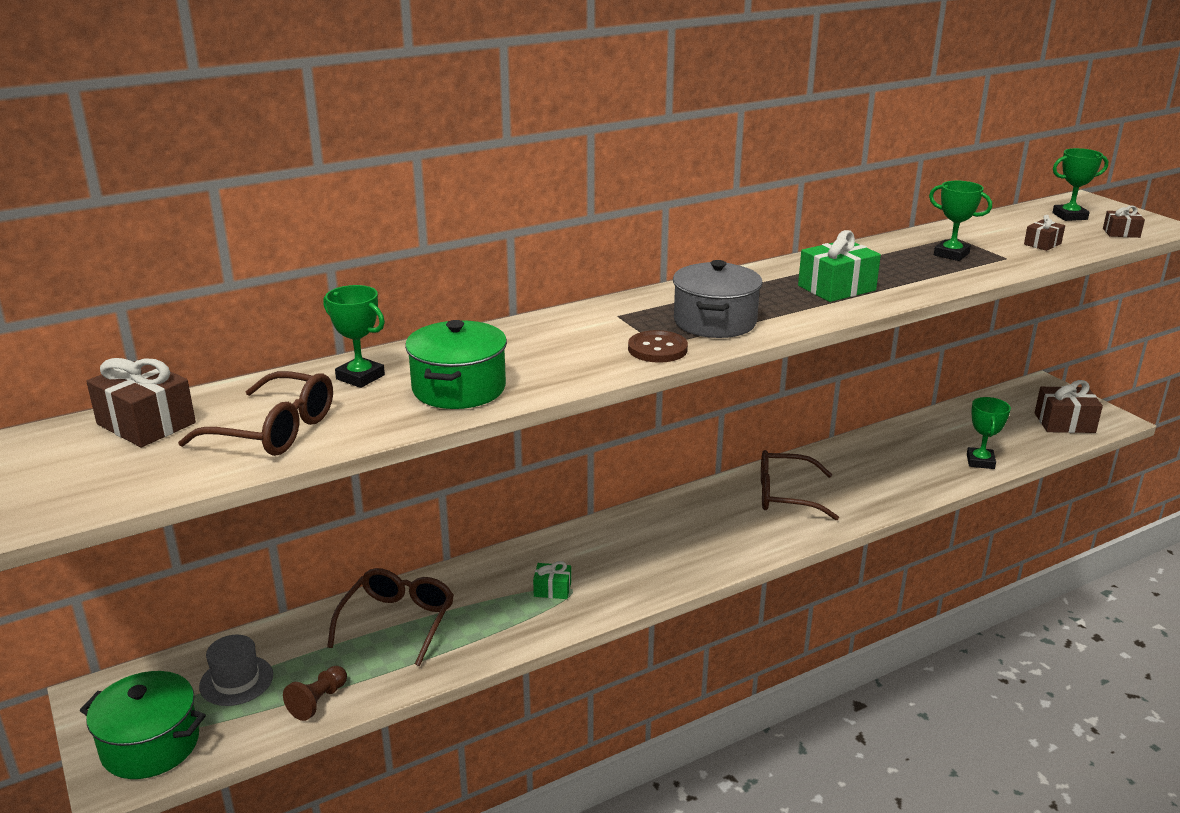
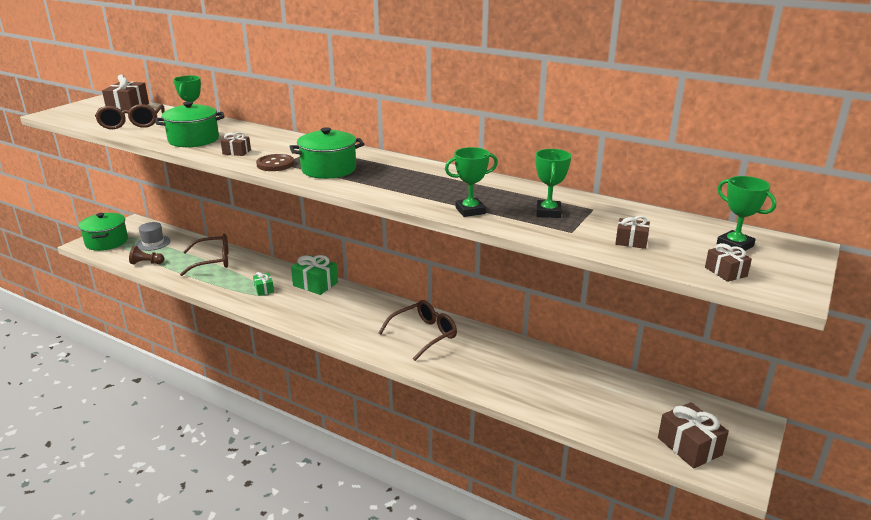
camera: 60 degrees right, 0 degrees up
(568, 366) = (236, 152): none -> brown gift
(715, 322) = (329, 169): grey pot -> green pot
(785, 495) = (424, 335): brown glasses -> brown glasses turned 75 degrees clockwise
(836, 288) = (425, 189): green gift -> green gift (315, 284)
(980, 461) = (561, 409): green trophy -> green trophy (470, 211)

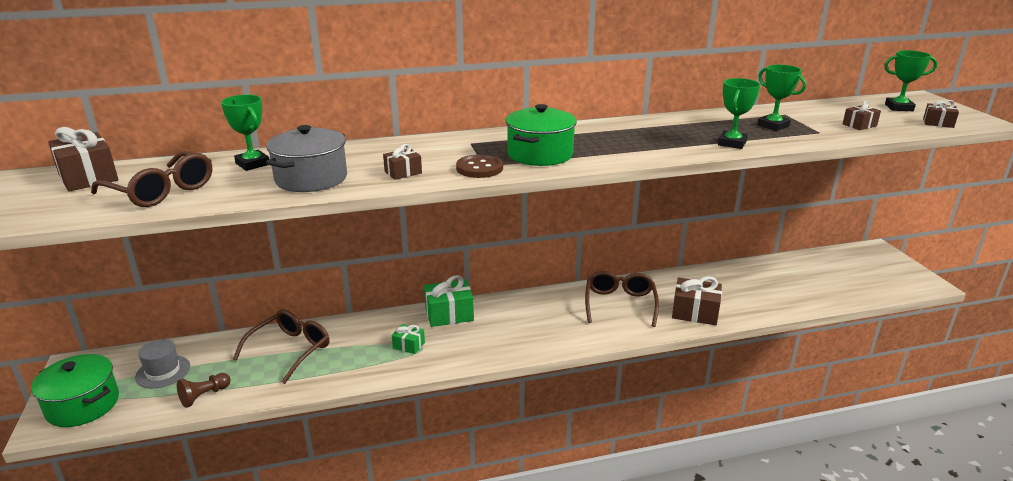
camera: 45 degrees left, 0 degrees up
(193, 140) = (311, 179): green pot -> grey pot
(689, 446) = (881, 281): brown gift -> brown gift (695, 312)

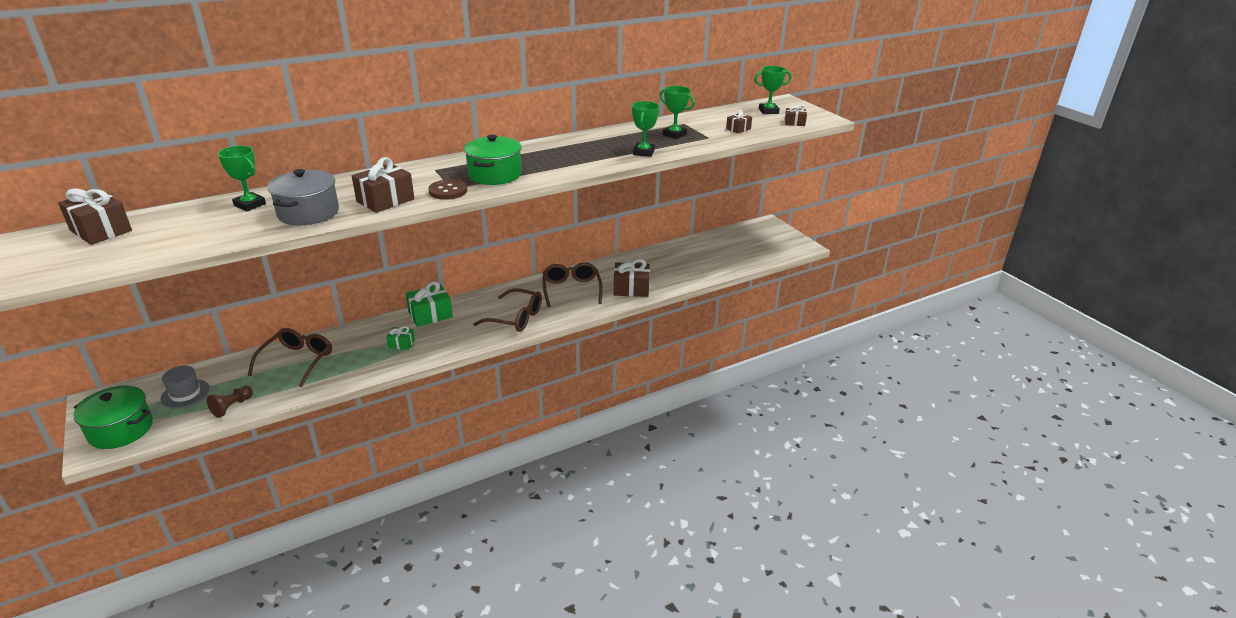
camera: 15 degrees left, 5 degrees up
(162, 191) = (179, 236): brown glasses -> brown glasses (516, 318)
(403, 172) = (385, 200): brown gift -> brown gift, size x1.81

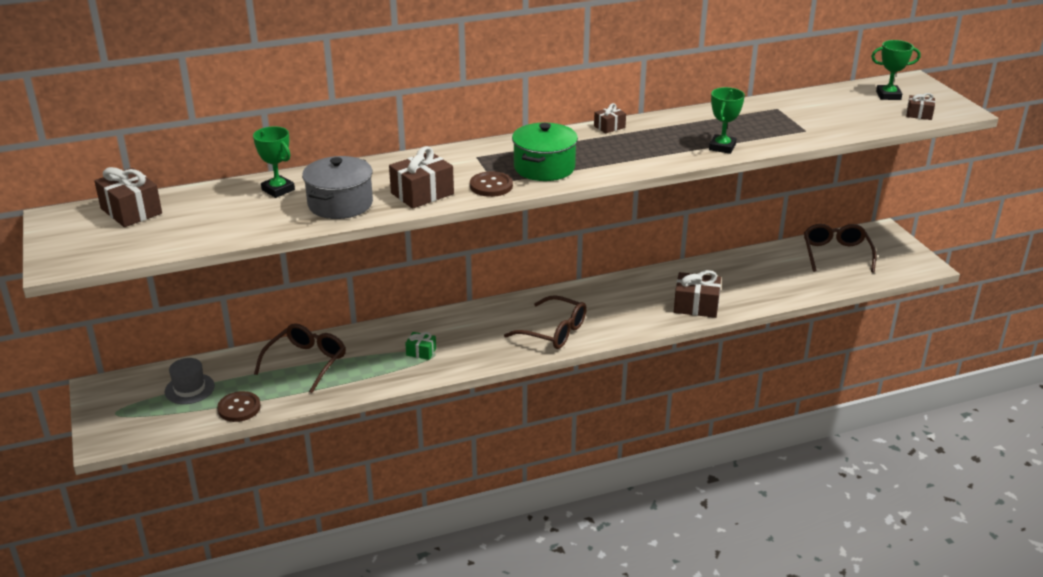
camera: 10 degrees right, 0 degrees up
(121, 430) = (127, 422): green pot -> none
(232, 407) = (239, 408): brown pawn -> brown button
(430, 315) = (454, 319): green gift -> none
(571, 289) = (622, 301): brown glasses -> brown glasses (836, 254)
(674, 134) = (763, 124): green trophy -> none
(738, 129) = (844, 120): brown gift -> brown gift (609, 127)

